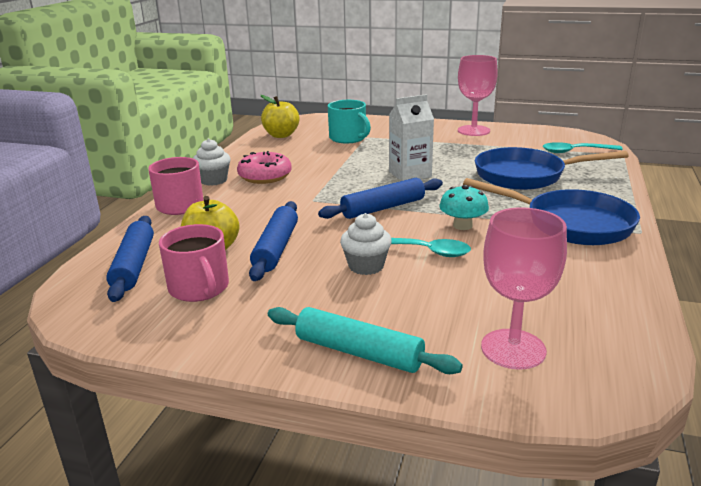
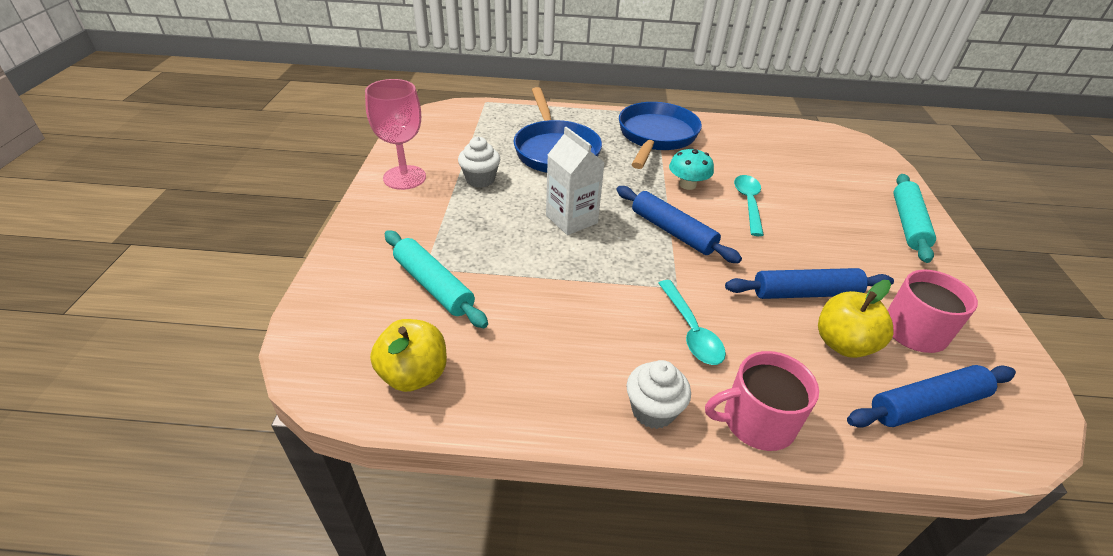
camera: 105 degrees left, 15 degrees up
(265, 176) = (617, 349): pink donut -> none
(348, 138) = (434, 285): turquoise mug -> turquoise rolling pin
(366, 266) = (795, 231): white cupcake -> white cupcake (480, 179)
(513, 349) = (847, 167): pink goblet -> none
(575, 151) = (480, 122): turquoise spoon -> turquoise spoon (691, 330)

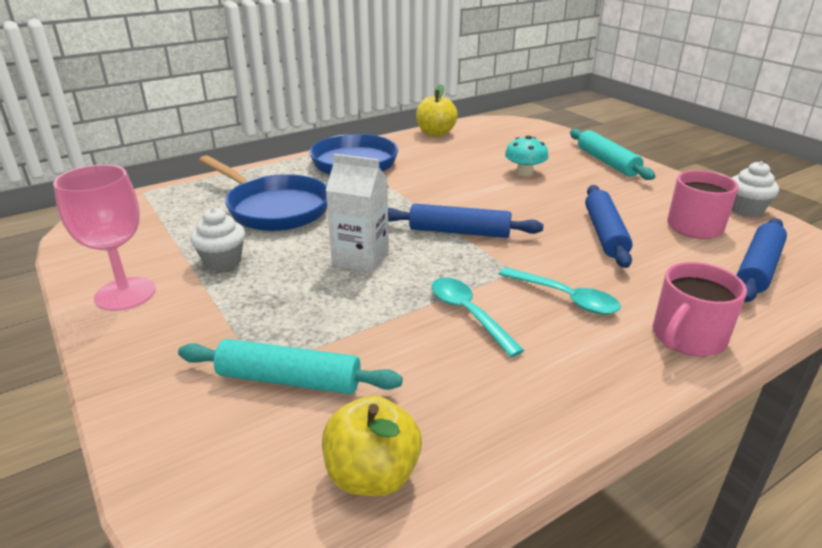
camera: 35 degrees left, 10 degrees down
(653, 410) = (614, 373): white cupcake -> white cupcake (745, 210)
(687, 185) = (427, 193): turquoise mushroom -> turquoise mushroom (524, 173)
(748, 203) = (490, 189): turquoise spoon -> turquoise spoon (468, 314)
(805, 293) = (605, 233): blue rolling pin -> blue rolling pin turned 45 degrees counterclockwise
(843, 344) = (668, 255): yellow apple -> yellow apple (435, 133)

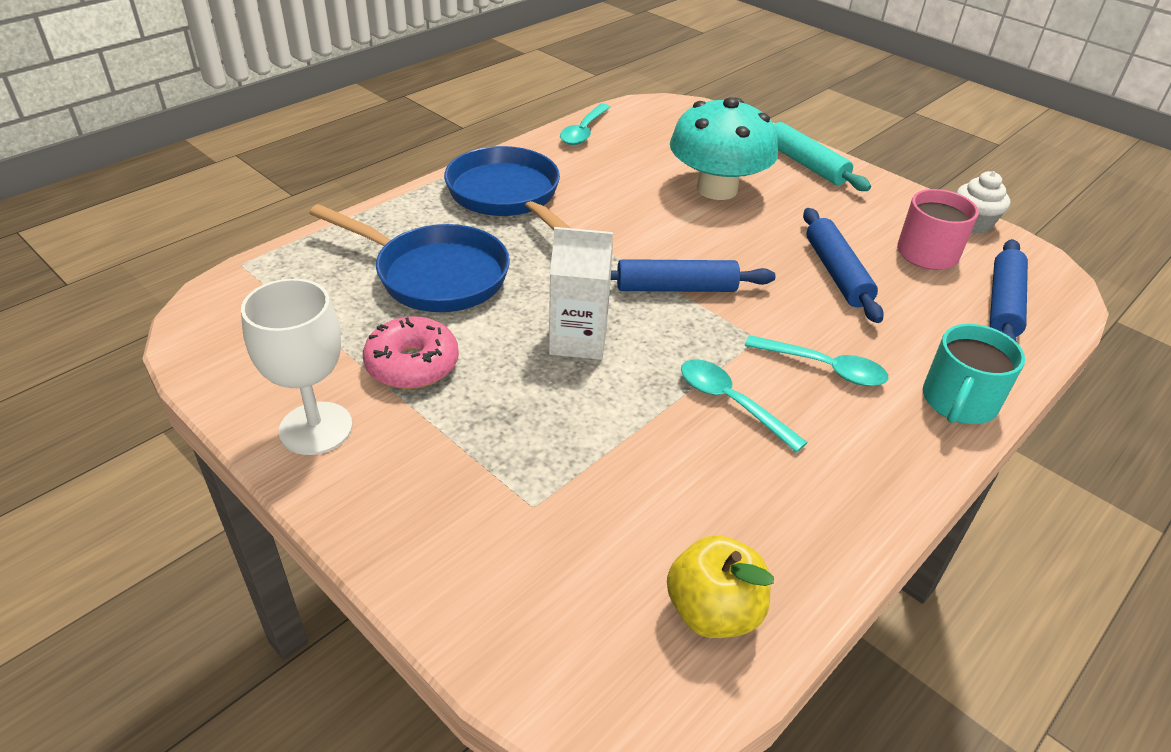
camera: 15 degrees left, 10 degrees up
(125, 294) = (316, 428): pink goblet -> white goblet
(222, 261) = (412, 365): white cupcake -> pink donut
(289, 379) = (575, 515): turquoise rolling pin -> none
(435, 133) = (584, 131): yellow apple -> turquoise spoon
(524, 173) = (717, 189): turquoise mushroom -> turquoise mushroom, size x1.99
(687, 337) = (958, 402): pink mug -> turquoise mug

